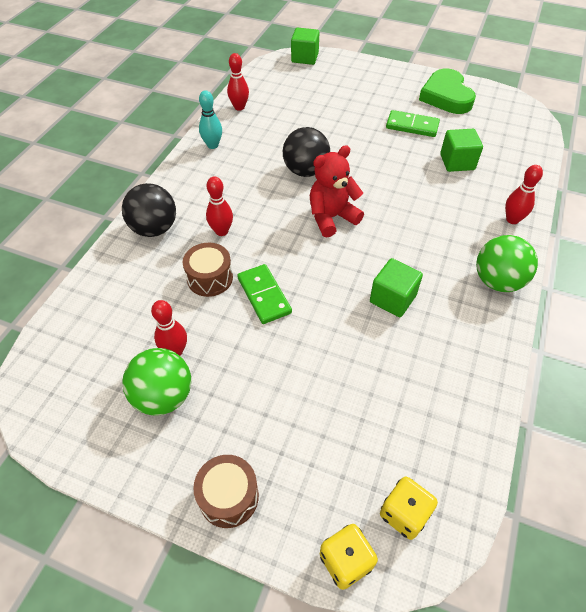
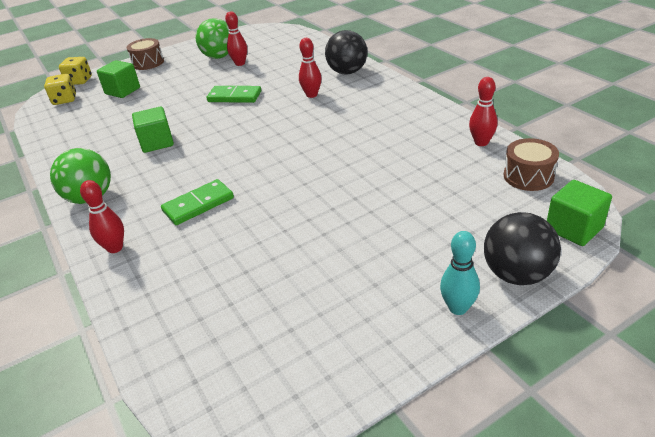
camera: 130 degrees right, 15 degrees down
(210, 278) = (275, 82): brown drum -> brown drum (528, 176)
(212, 145) = (426, 113): turquoise bowling pin -> turquoise bowling pin (458, 308)
(305, 171) = (333, 151): black ball -> black ball (517, 274)
(331, 217) = (261, 144): red teddy bear -> none
(412, 126) = (323, 255): green domino -> green domino (198, 204)
(446, 96) = (351, 331): green heart -> none
(457, 162) = (225, 257): green cube -> green cube (122, 91)

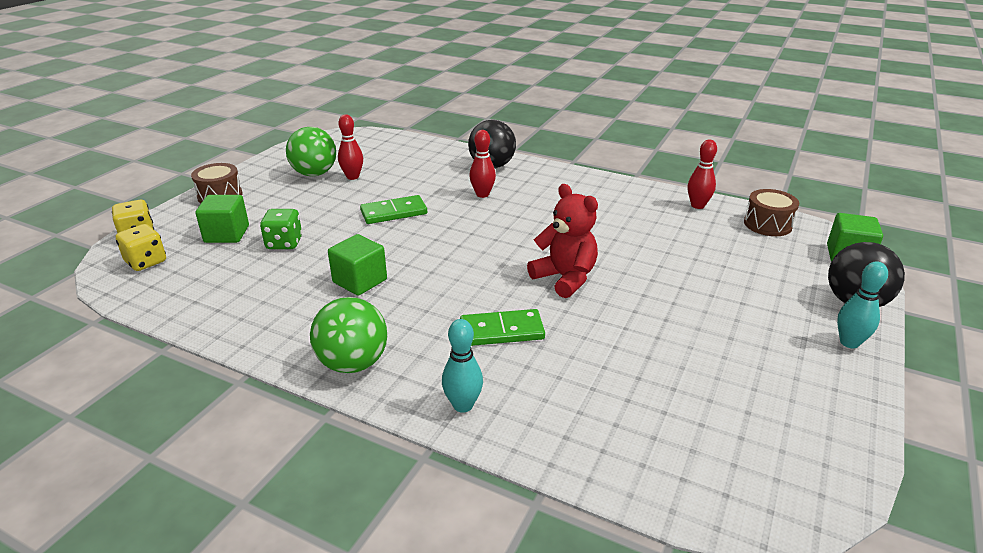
camera: 35 degrees left, 5 degrees down
(115, 248) = (463, 405): red bowling pin -> turquoise bowling pin
(145, 104) = (284, 243): none -> green dice
(198, 204) = (501, 331): green domino -> green domino turned 60 degrees clockwise
(289, 178) = (565, 278): none -> red teddy bear

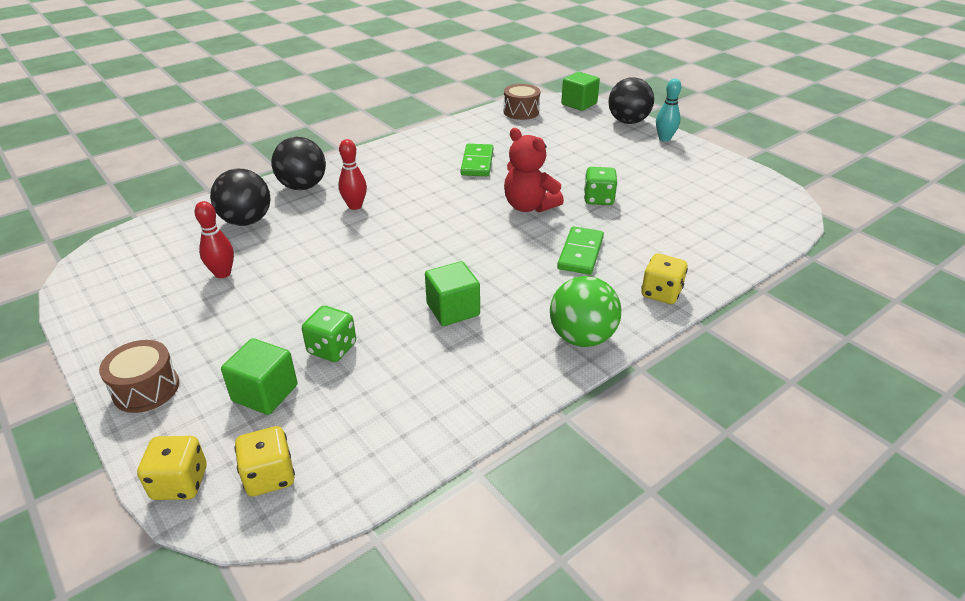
camera: 65 degrees left, 5 degrees up
(314, 174) = (179, 299): green ball -> none
(394, 212) = (338, 263): green domino -> green domino (477, 163)
(424, 163) = (246, 221): none -> black ball
(463, 405) = (661, 293): turquoise bowling pin -> yellow dice
(565, 278) = (529, 206): red teddy bear -> red teddy bear turned 120 degrees counterclockwise
(626, 320) = (598, 199): none -> green dice
(697, 205) = (473, 124): red bowling pin -> none

